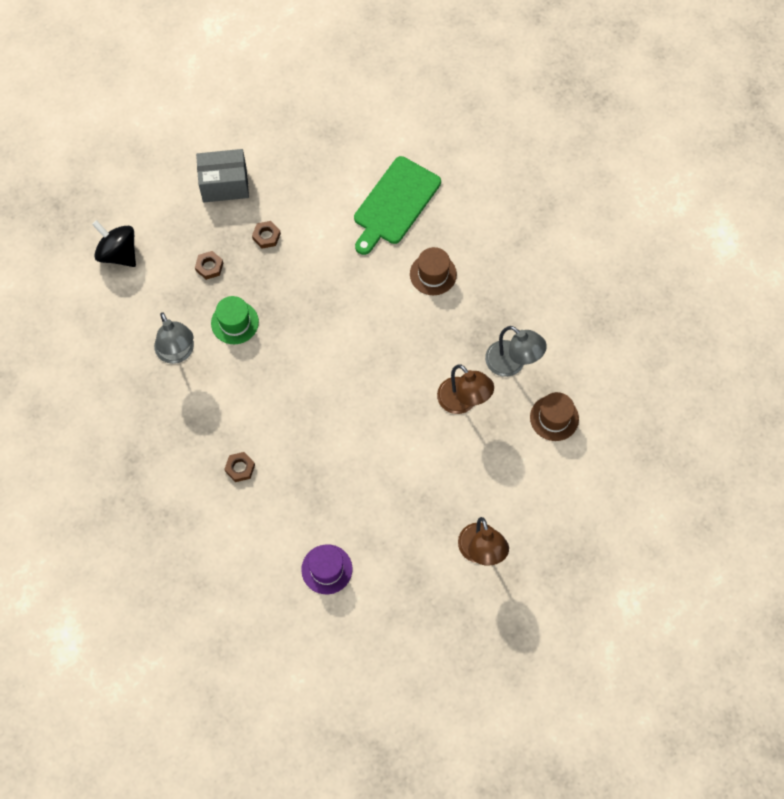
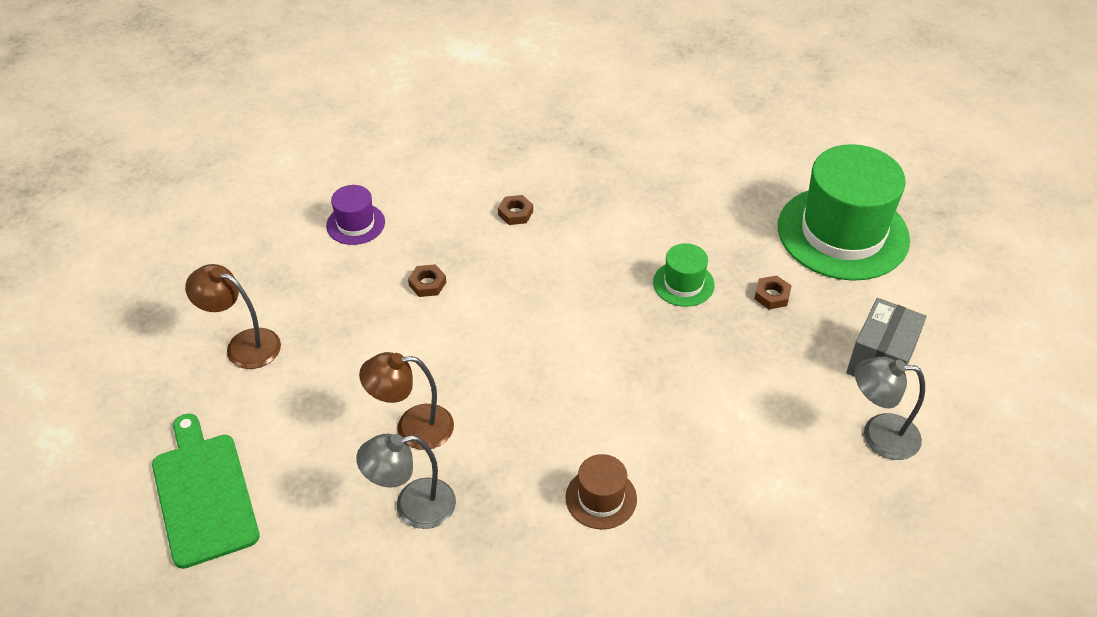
camera: 125 degrees right, 20 degrees down
(118, 253) = (843, 233): black spinning top -> green hat
(177, 353) = (682, 225): grey lamp -> grey lamp (879, 435)
(266, 236) = (778, 363): brown nut -> brown nut (427, 284)
(395, 204) = (736, 517): green cutting board -> green cutting board (204, 494)
(554, 418) = (308, 506): brown hat -> none

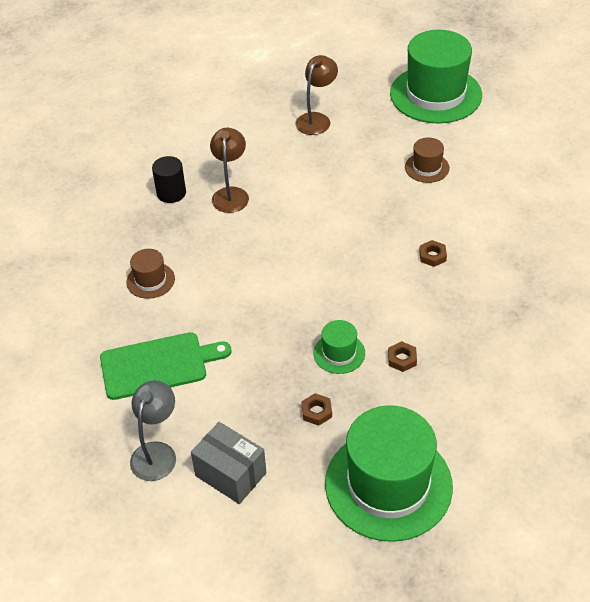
camera: 100 degrees right, 0 degrees up
(200, 221) = (435, 94): none -> green hat
(204, 494) = (205, 110): green cutting board -> green cutting board (158, 365)
(355, 224) = (427, 167): purple hat -> brown hat
(412, 506) = (171, 193): grey lamp -> black cylinder
(427, 284) = (359, 204): brown nut -> brown nut (402, 359)

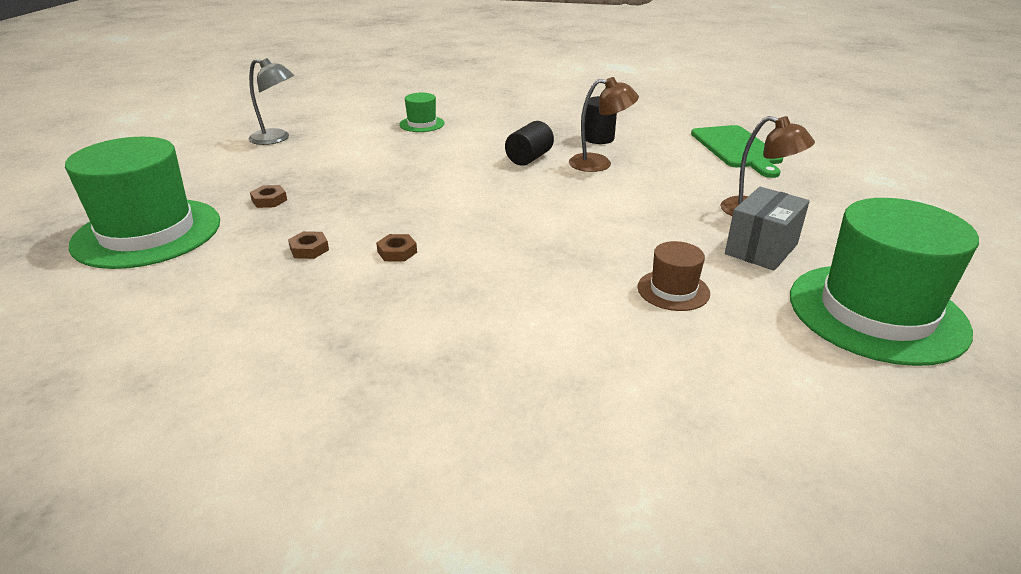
camera: 90 degrees right, 15 degrees down
(150, 280) = (476, 133): brown hat -> none
(158, 365) = (371, 137): green cutting board -> green cutting board (737, 149)
(218, 238) = (529, 158): none -> black cylinder
(230, 474) = (230, 164): grey box -> grey box (761, 249)
(339, 353) = (339, 213): green hat -> green hat (422, 124)
(432, 256) = (479, 282): brown nut -> brown nut (397, 252)

